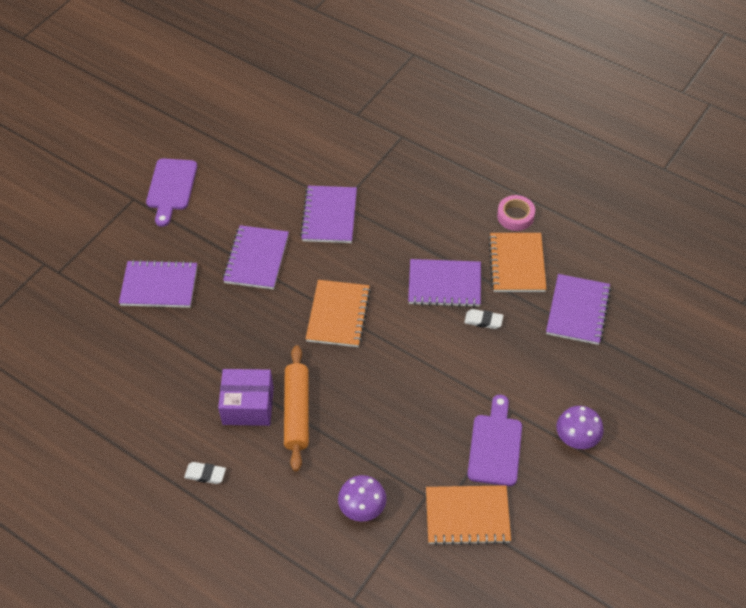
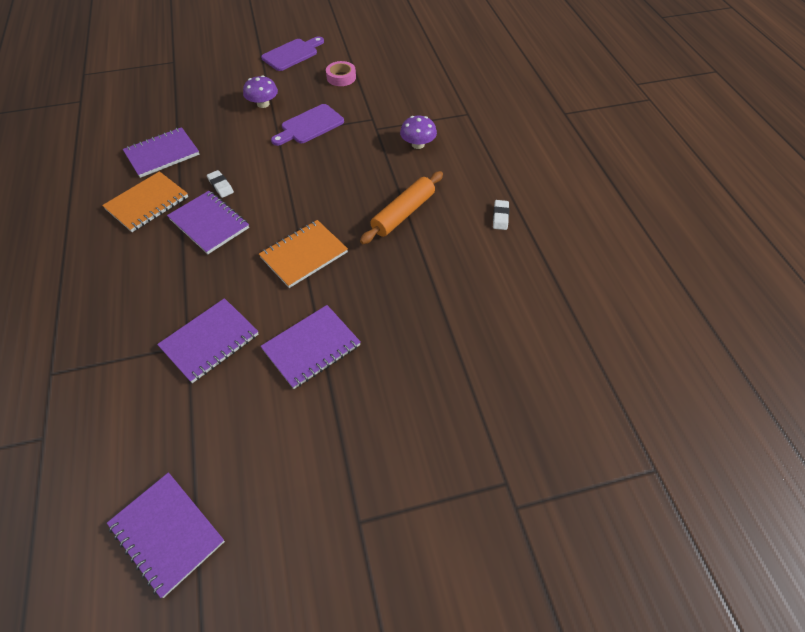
camera: 140 degrees left, 0 degrees up
(159, 286) = (417, 386): purple notebook -> purple notebook (167, 534)
(171, 188) = (308, 502): purple cutting board -> purple cutting board (292, 54)
(205, 474) = (500, 217): white eraser -> white eraser turned 45 degrees clockwise
(248, 405) = (432, 239): purple box -> none
(467, 516) = (366, 109): orange notebook -> none
(515, 216) = (94, 234): pink tape -> pink tape (341, 77)

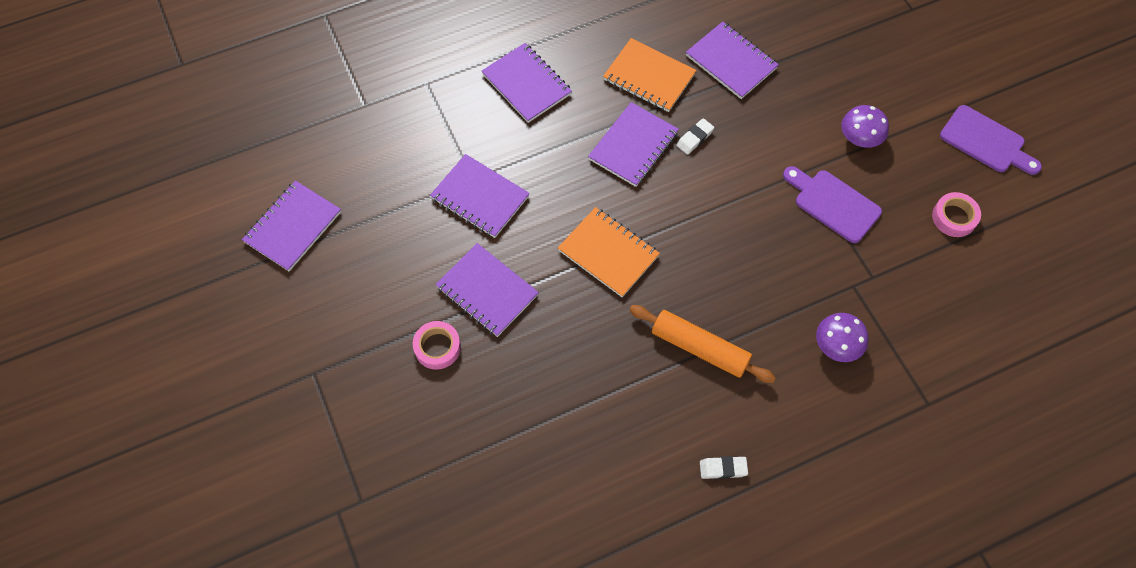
camera: 80 degrees right, 10 degrees up
(104, 288) = (527, 84): none -> purple notebook
(358, 396) = (437, 347): none -> pink tape

